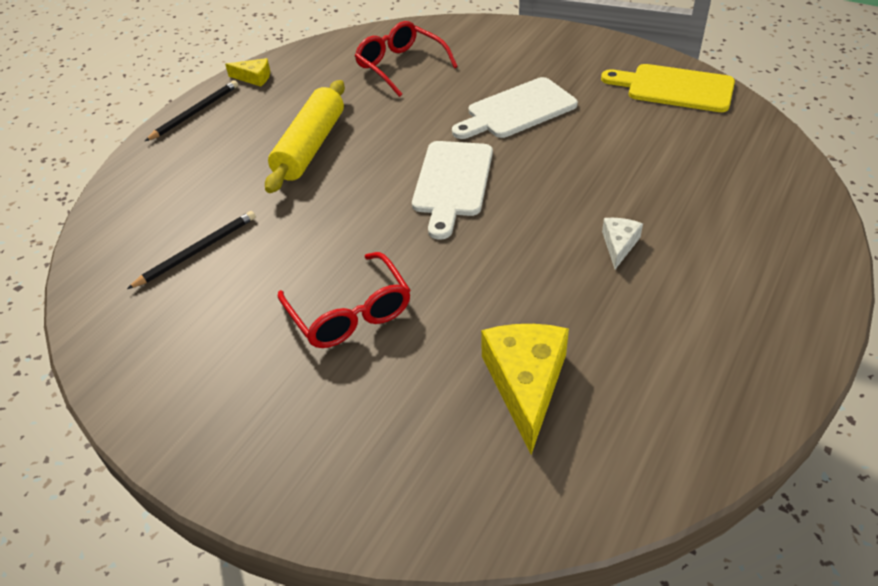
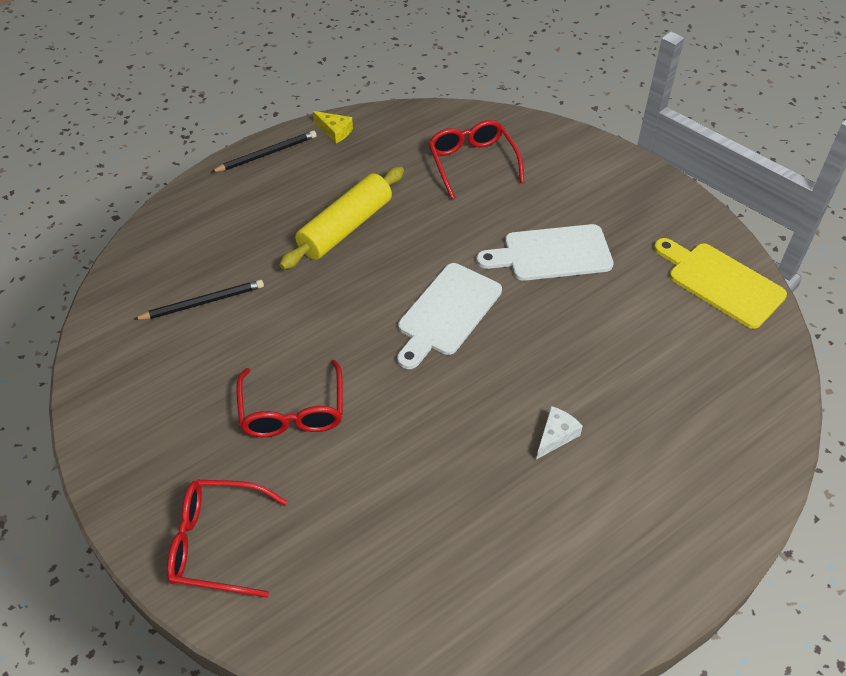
camera: 20 degrees right, 5 degrees up
(341, 464) = (218, 543): none -> red glasses
(525, 384) = (395, 536): yellow cheese -> none

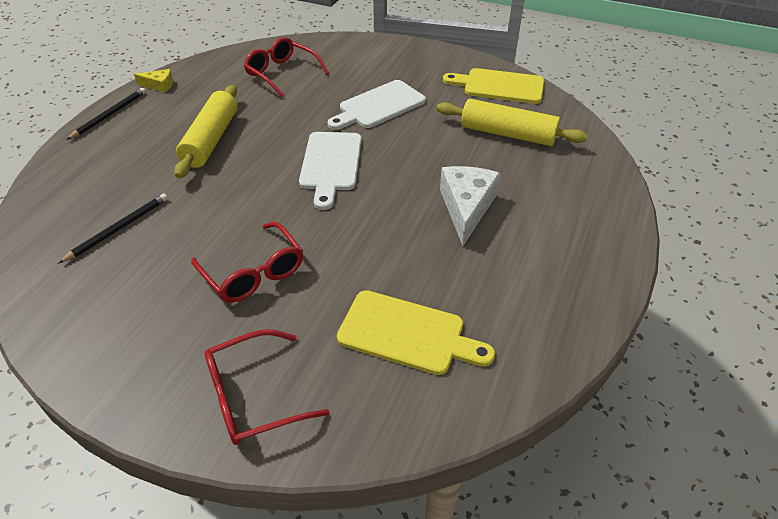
camera: 30 degrees left, 5 degrees down
(391, 554) = (407, 334): none -> yellow cutting board
(556, 435) = (466, 207): white cheese -> white cheese, size x1.93
(678, 357) = (507, 134): none -> yellow rolling pin

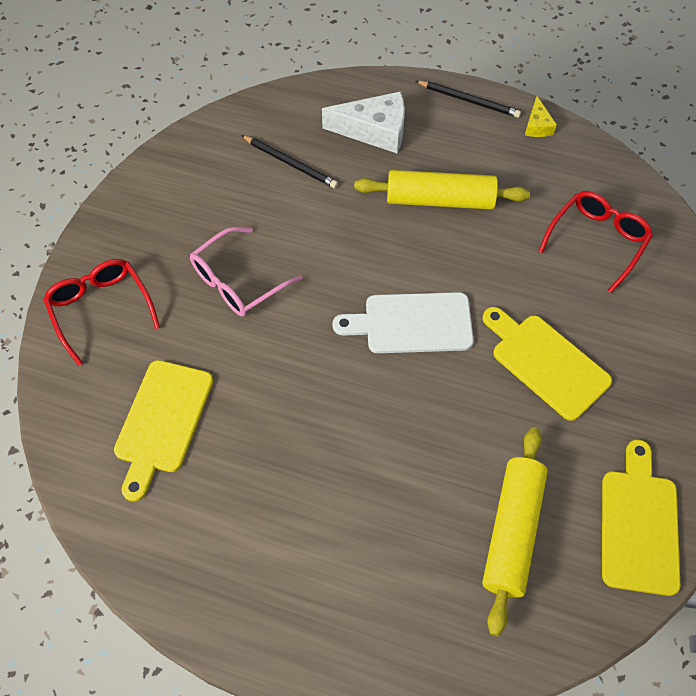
camera: 85 degrees right, 15 degrees up
(253, 272) = (239, 281): red glasses -> pink glasses
(379, 106) = (546, 363): white cutting board -> yellow cutting board
(466, 207) = (349, 475): white cheese -> white cheese (374, 131)

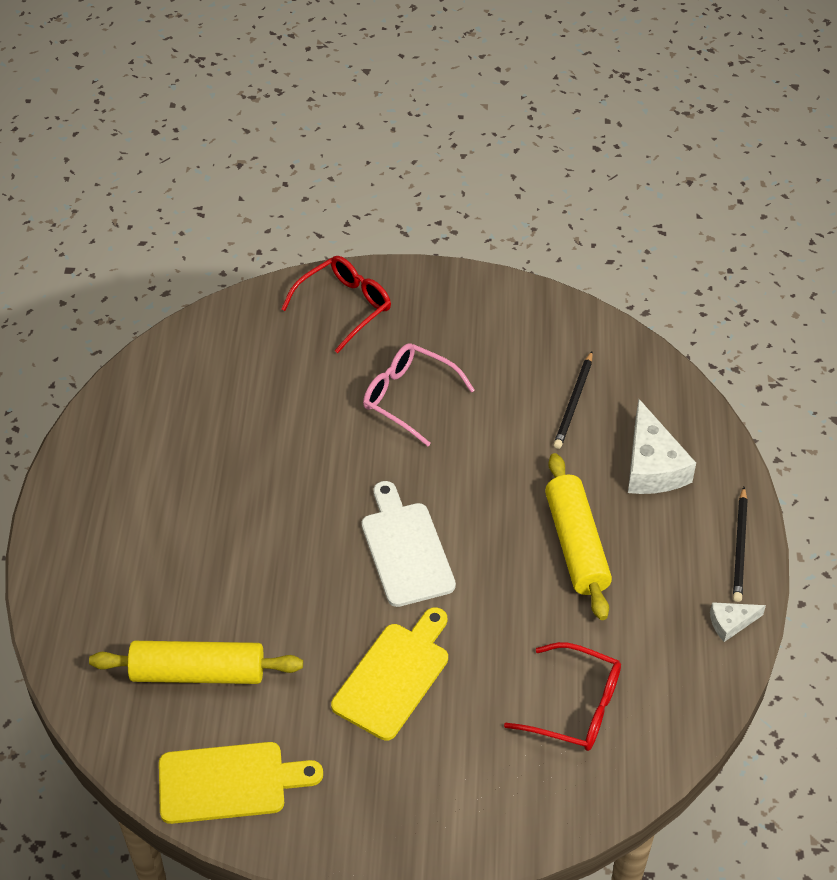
camera: 75 degrees right, 10 degrees down
(162, 421) = (243, 383): yellow cutting board -> none
(537, 125) = (731, 623): yellow cheese -> white cheese

